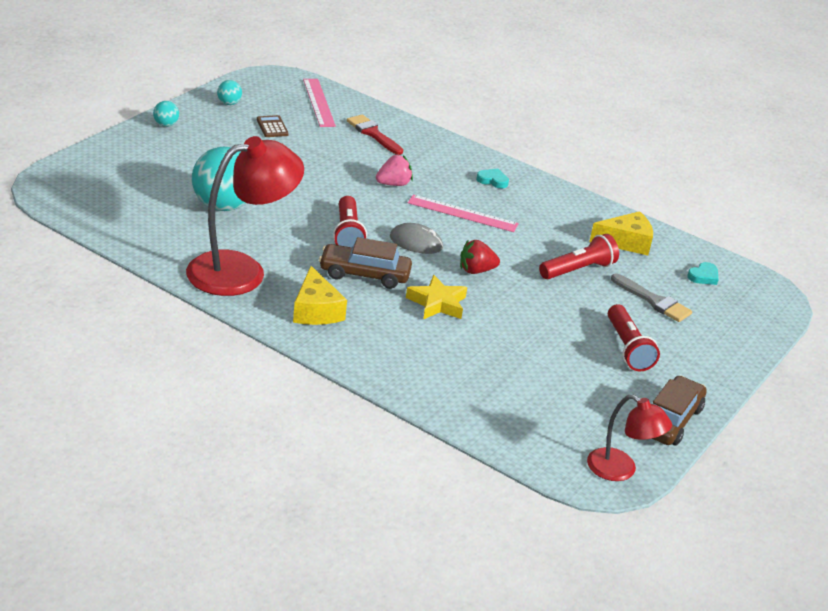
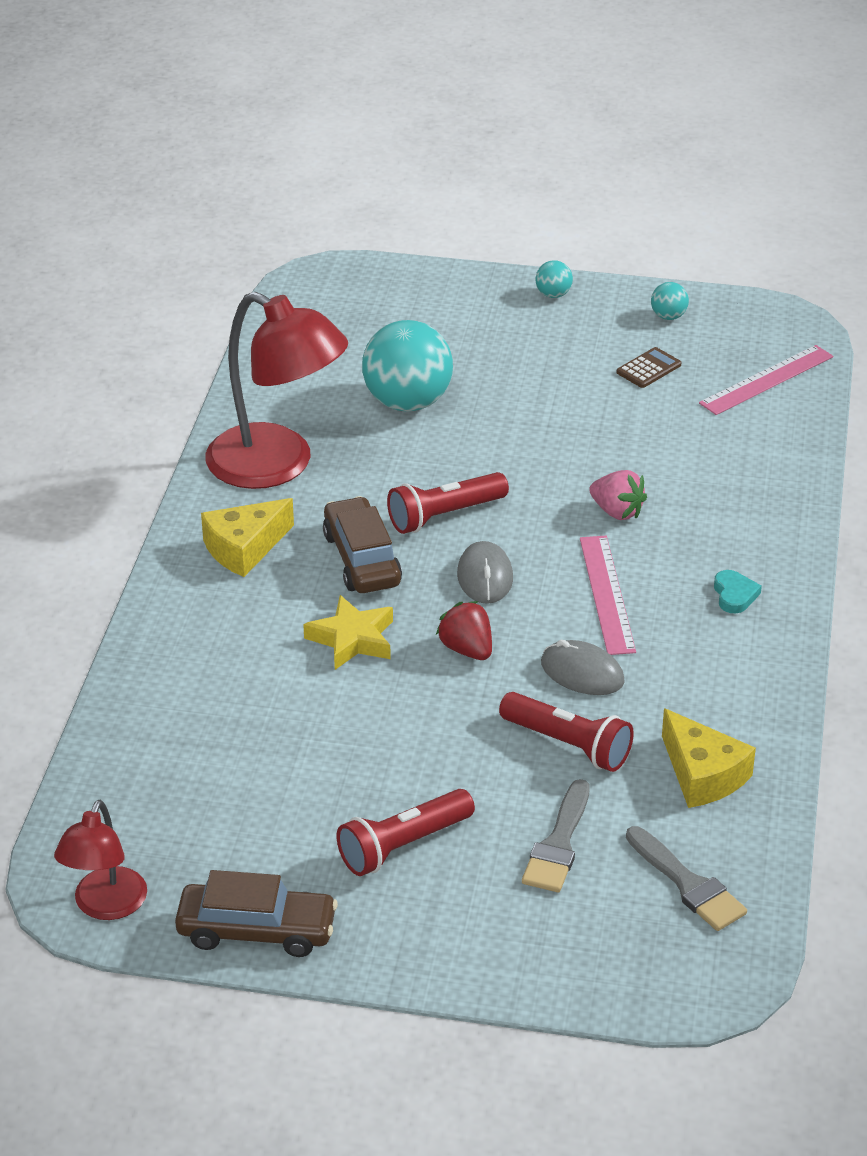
camera: 70 degrees right, 5 degrees up
(373, 134) = (736, 451): red brush -> none
(522, 244) = (582, 672): none -> grey mouse
(703, 276) = (688, 884): turquoise heart -> grey brush

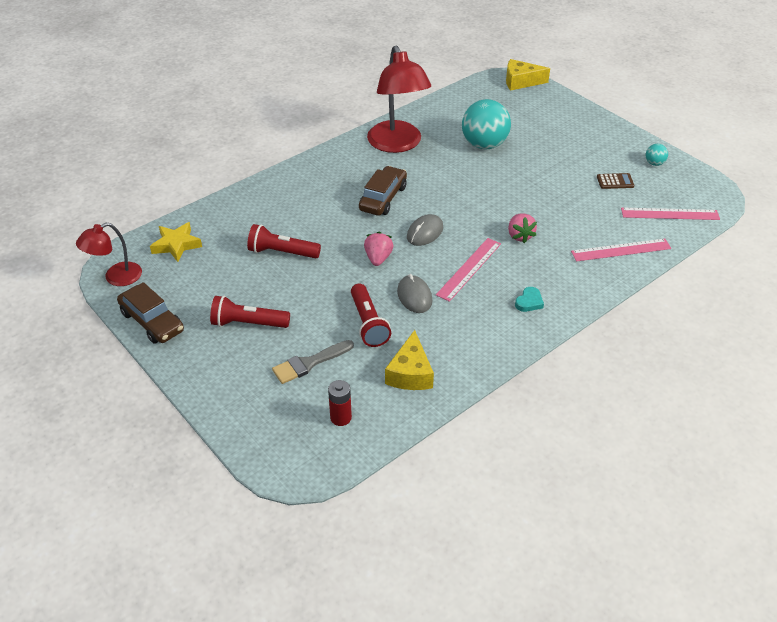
camera: 40 degrees right, 5 degrees up
(244, 548) = (343, 170): yellow cheese -> yellow cheese (520, 82)
(352, 639) = (337, 228): yellow star -> yellow star (176, 245)
(445, 515) = (440, 198): red flashlight -> red flashlight (282, 252)
(467, 649) = (378, 258): red strawberry -> pink strawberry
(553, 294) = (608, 130): turquoise ball -> none
(688, 884) = (341, 417): grey brush -> red battery
(764, 462) = (621, 250): none -> pink ruler

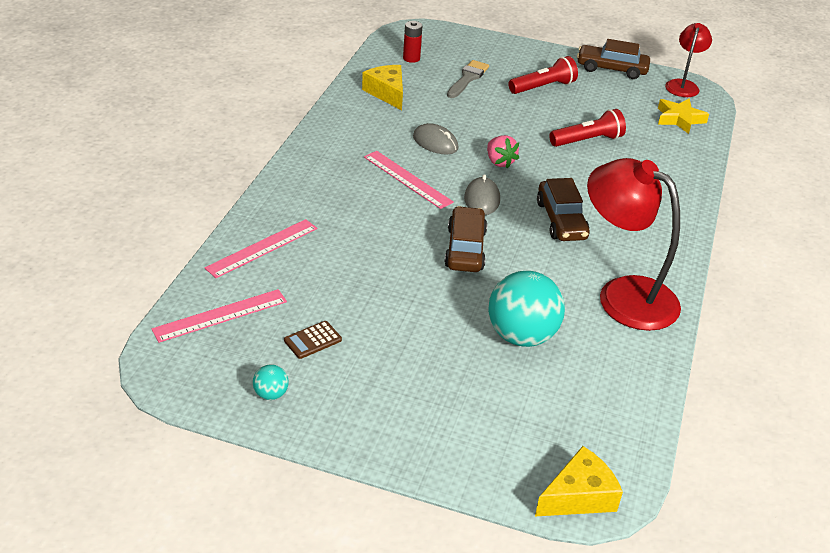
camera: 145 degrees right, 5 degrees down
(368, 323) = (452, 113): red flashlight -> none
(469, 269) = (407, 179): pink ruler -> pink ruler turned 45 degrees counterclockwise
(472, 202) = (465, 249): none -> brown car
(519, 236) = (383, 227): pink strawberry -> none
(529, 302) = (328, 168): turquoise heart -> none

